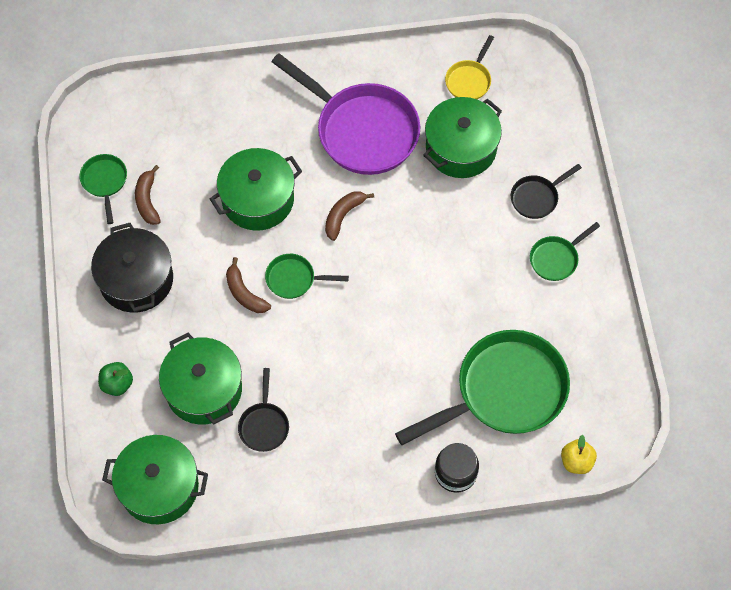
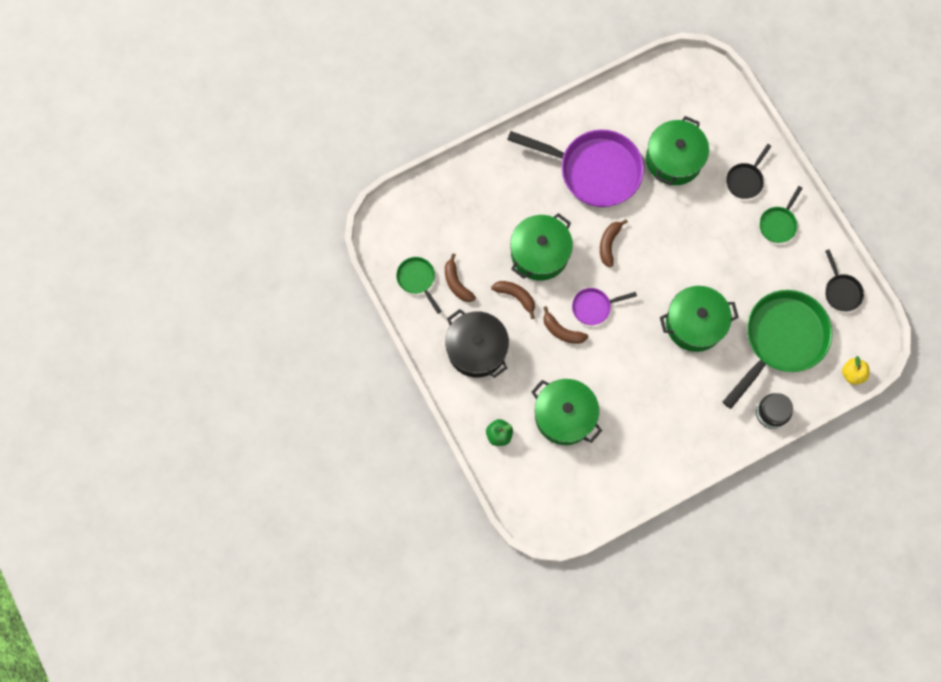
camera: 20 degrees left, 10 degrees up
(159, 487) = (564, 500): green pot -> green pot (694, 323)
(208, 237) = (516, 296): none -> brown banana
(264, 425) = (620, 427): black pan -> black pan (841, 291)
(294, 279) = (594, 307): green pan -> purple pan
(469, 80) = (657, 102): yellow pan -> none

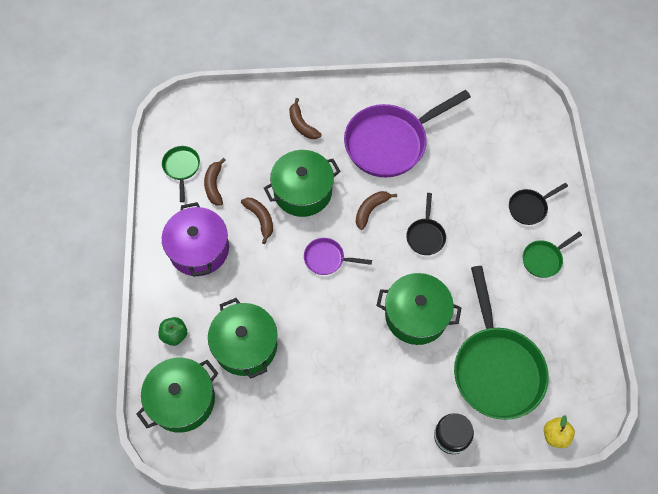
camera: 25 degrees right, 10 degrees down
(477, 349) = (199, 249): black pot -> purple pot
(562, 331) = (285, 267): brown banana -> brown banana (302, 125)
(594, 170) = (390, 143): purple pan -> purple pan turned 105 degrees clockwise
(674, 159) = (469, 163): green pot -> green pot (182, 400)
(781, 339) = (496, 368): green pan -> green pan turned 105 degrees clockwise
(841, 291) = (579, 348): black pan -> black pan (425, 236)

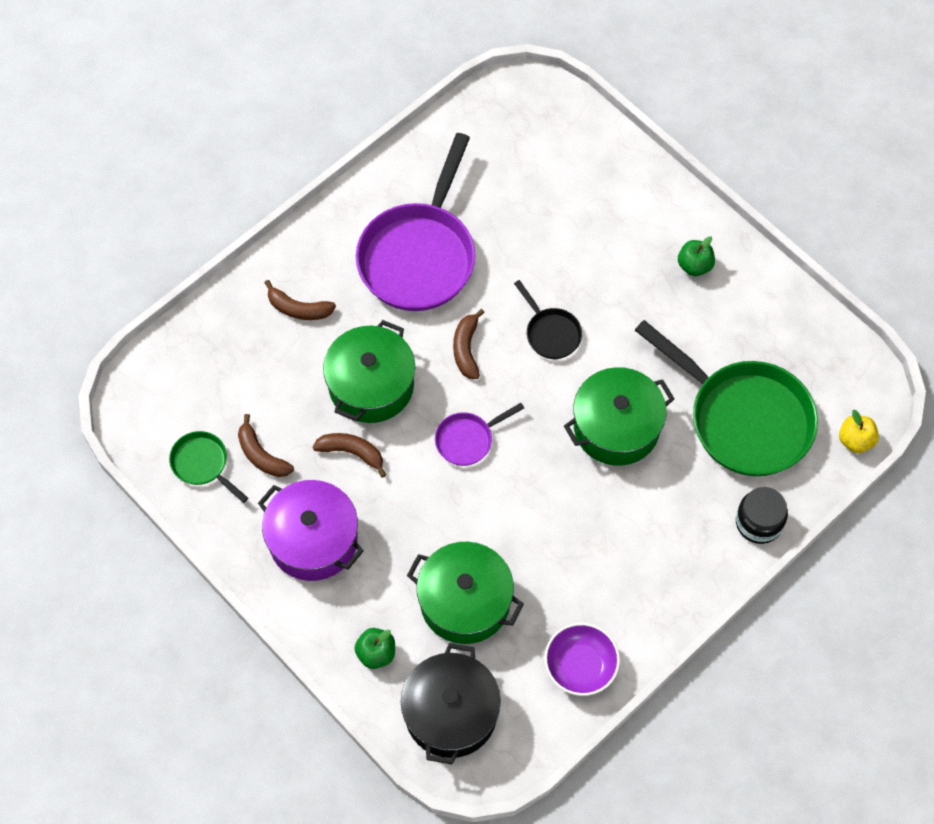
camera: 40 degrees left, 0 degrees up
(182, 400) = (451, 713): green pot -> black pot
(274, 433) = (580, 666): none -> purple bowl
(529, 207) = (633, 219): black pan -> none
(543, 259) = (694, 265): green pan -> green apple

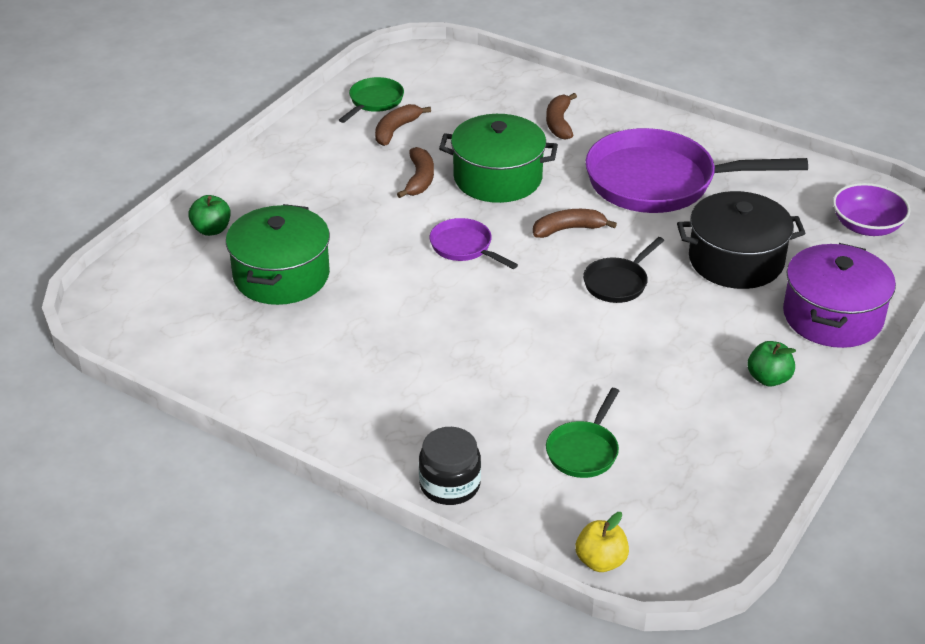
camera: 75 degrees right, 25 degrees down
(313, 540) = (319, 173): purple pot -> purple pot (832, 316)
(451, 713) = (158, 286): black pot -> black pot (736, 260)
(580, 666) = (228, 367): purple bowl -> purple bowl (866, 226)
(616, 427) = (525, 349): green pot -> none
(743, 418) = (584, 451): green pan -> green pan, size x0.46

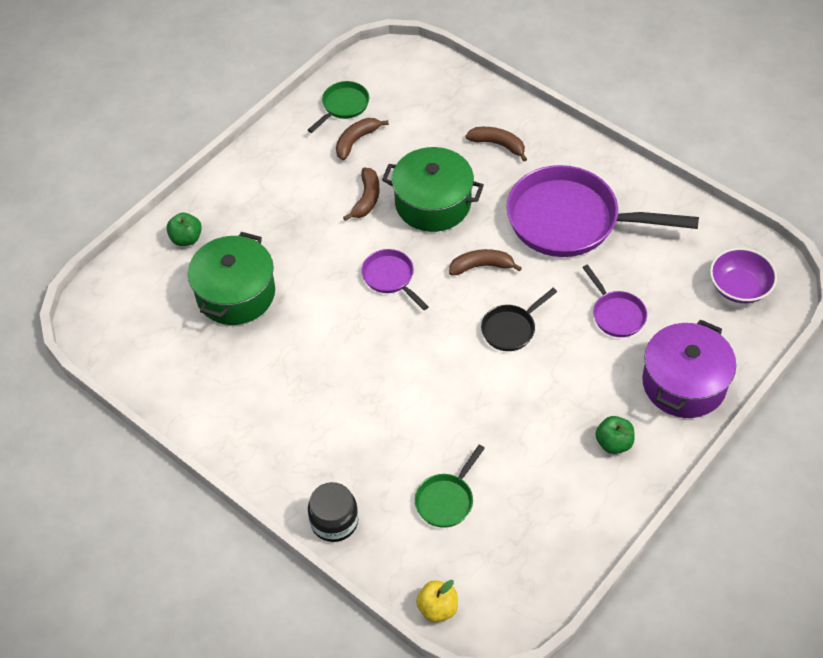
camera: 10 degrees right, 15 degrees up
(559, 123) = (498, 145): brown banana -> brown banana turned 105 degrees clockwise
(736, 260) = (616, 314): black pot -> purple pan

